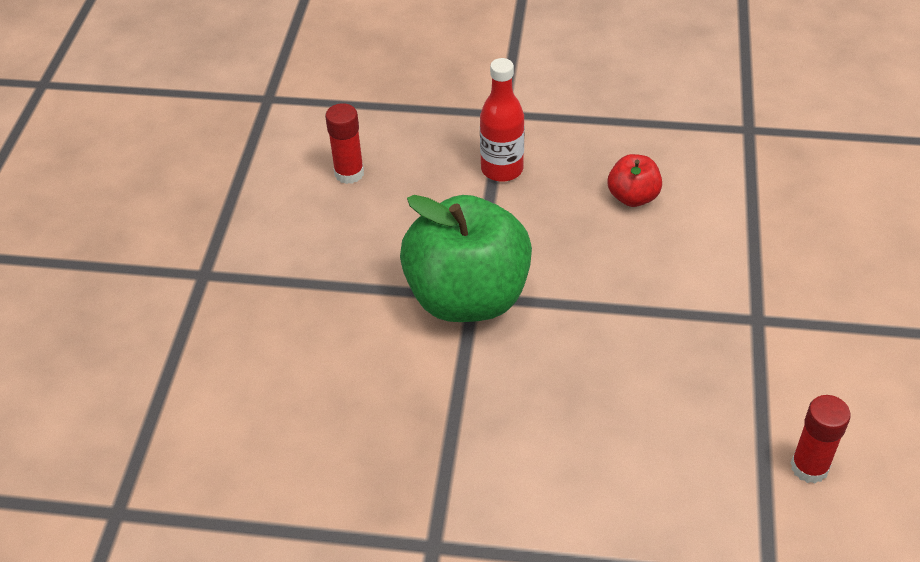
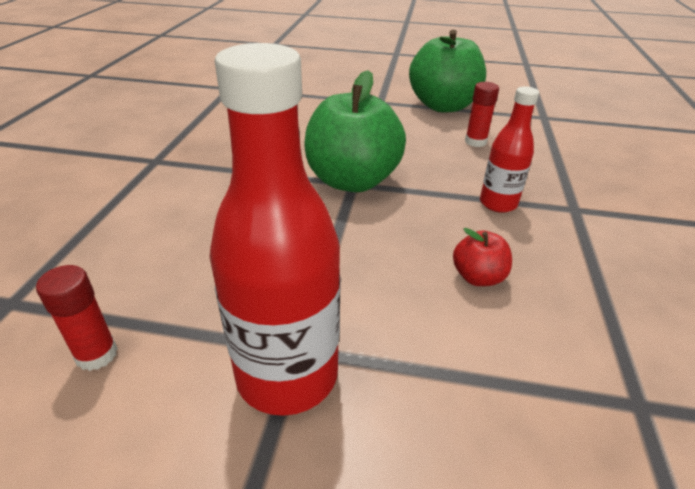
camera: 90 degrees right, 10 degrees down
(225, 198) = (443, 106): none -> green apple
(786, 323) = (287, 375): none -> red bottle

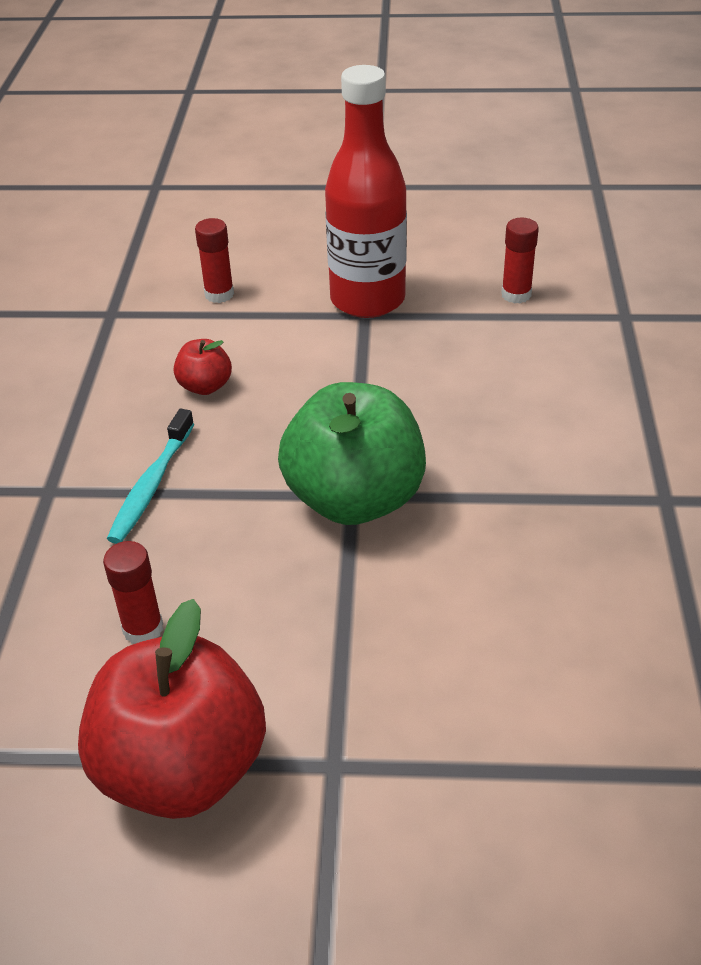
camera: 175 degrees right, 5 degrees up
(443, 106) = (182, 768): green apple -> red apple
(494, 421) = (219, 294): none -> red glue stick
(498, 203) = (151, 485): red bottle -> turquoise toothbrush

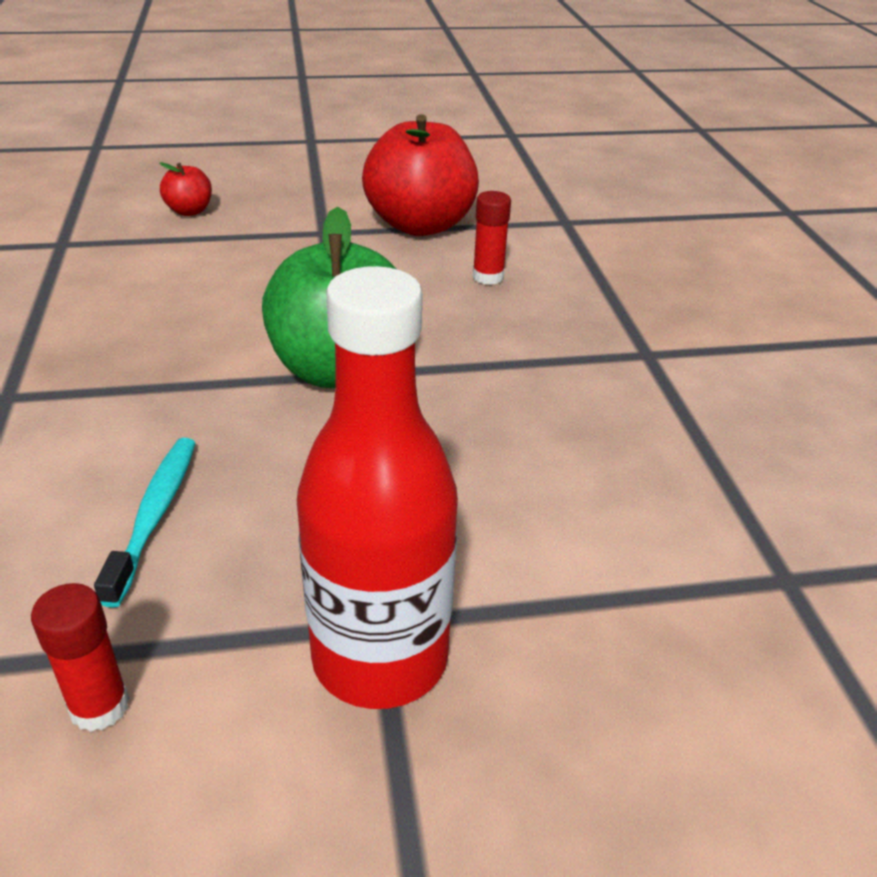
camera: 165 degrees right, 5 degrees down
(151, 485) = (551, 365): turquoise toothbrush -> turquoise toothbrush (154, 515)
(205, 386) = (563, 473): red apple -> red apple (189, 211)
(219, 294) = (644, 641): red glue stick -> none

